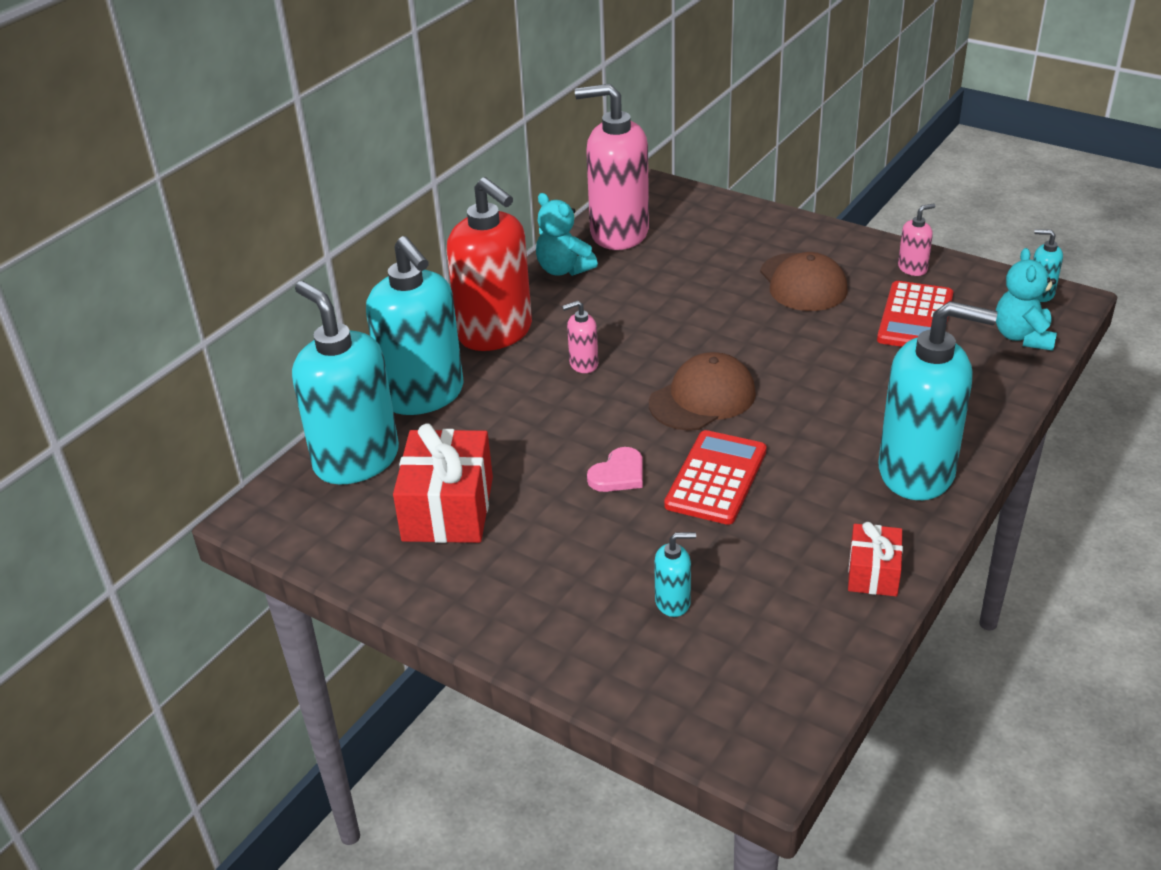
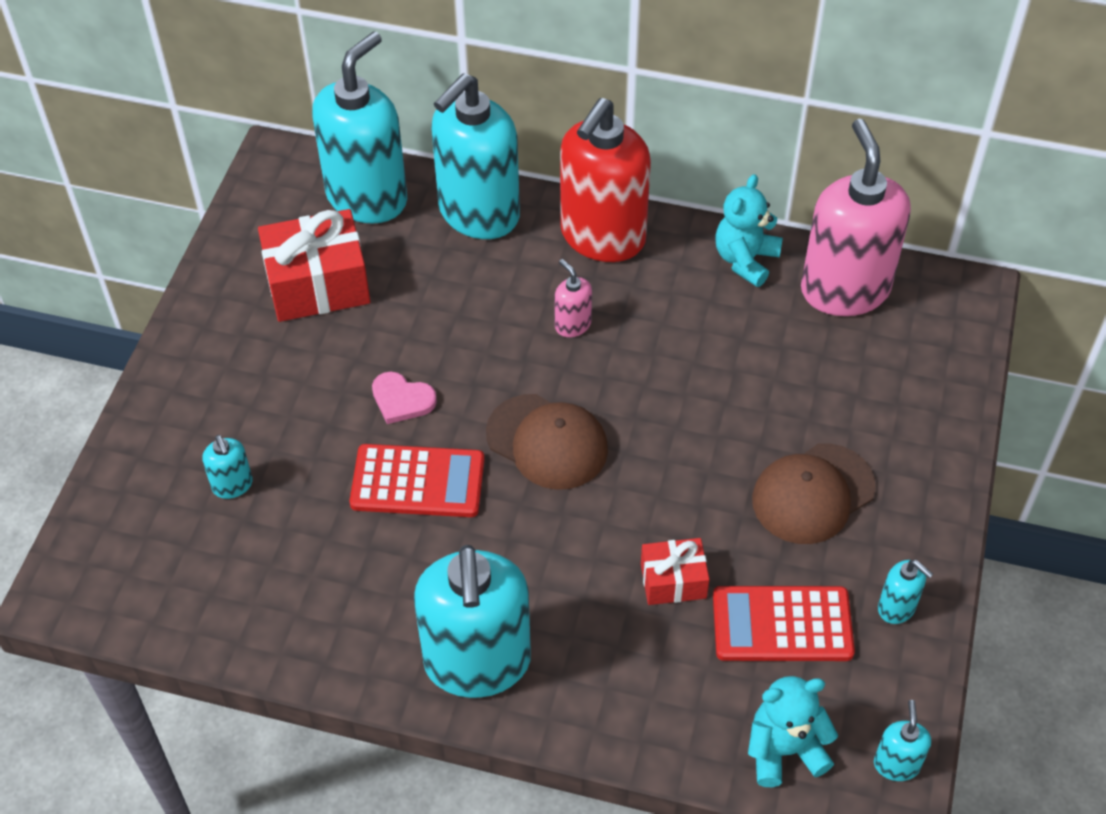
camera: 70 degrees right, 15 degrees up
(873, 573) = (308, 643): red gift -> red gift (673, 581)
(912, 268) = (897, 608): pink soap dispenser -> turquoise soap dispenser

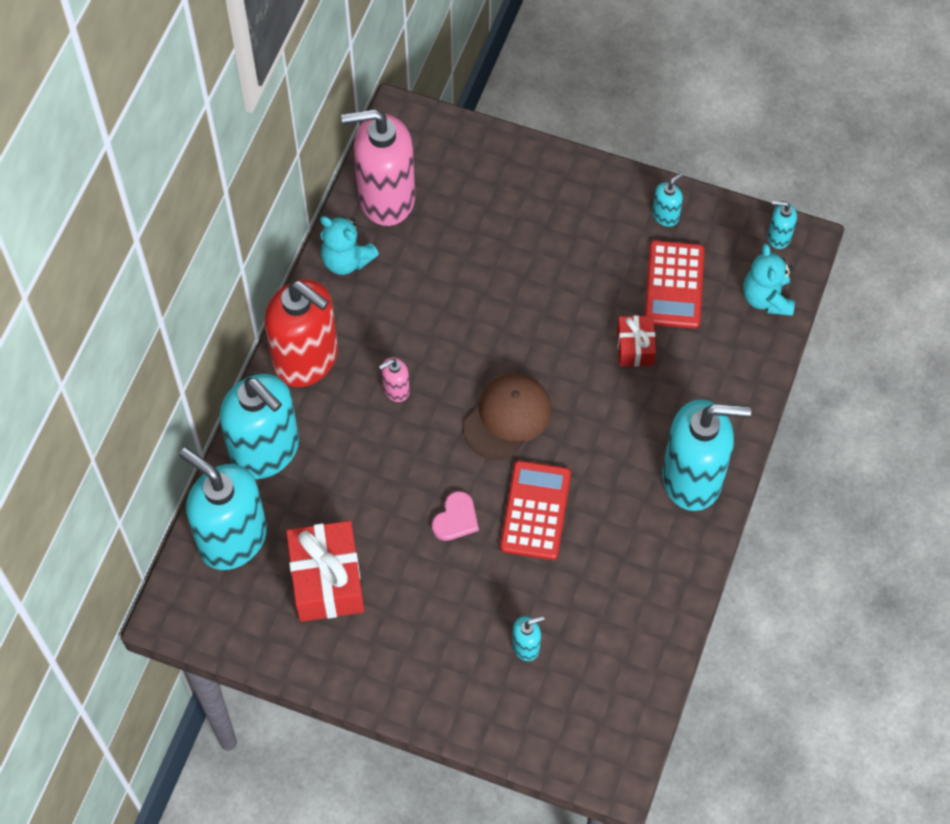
camera: 85 degrees left, 10 degrees up
(812, 494) = (570, 250): brown cap -> none

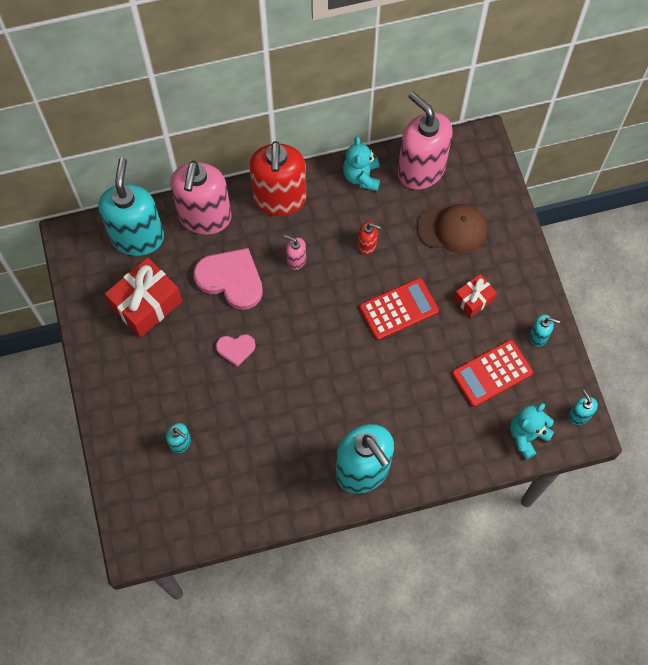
camera: 55 degrees right, 5 degrees up
(265, 450) = (205, 217): turquoise soap dispenser -> pink soap dispenser
(366, 471) = (231, 279): none -> pink heart
(434, 308) = (367, 245): none -> red soap dispenser
(507, 417) = (324, 334): brown cap -> brown cap (452, 229)
(535, 510) = (273, 391): red calculator -> red calculator (398, 309)
(635, 347) = (429, 377): red gift -> red gift (474, 299)

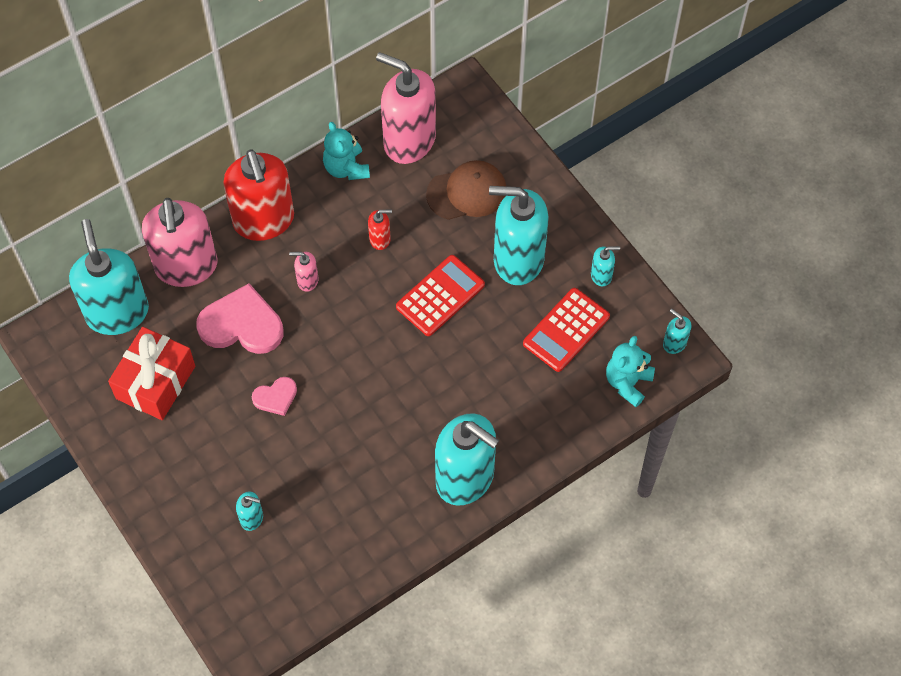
camera: 20 degrees left, 5 degrees down
(474, 299) = (518, 259): red gift -> turquoise soap dispenser

